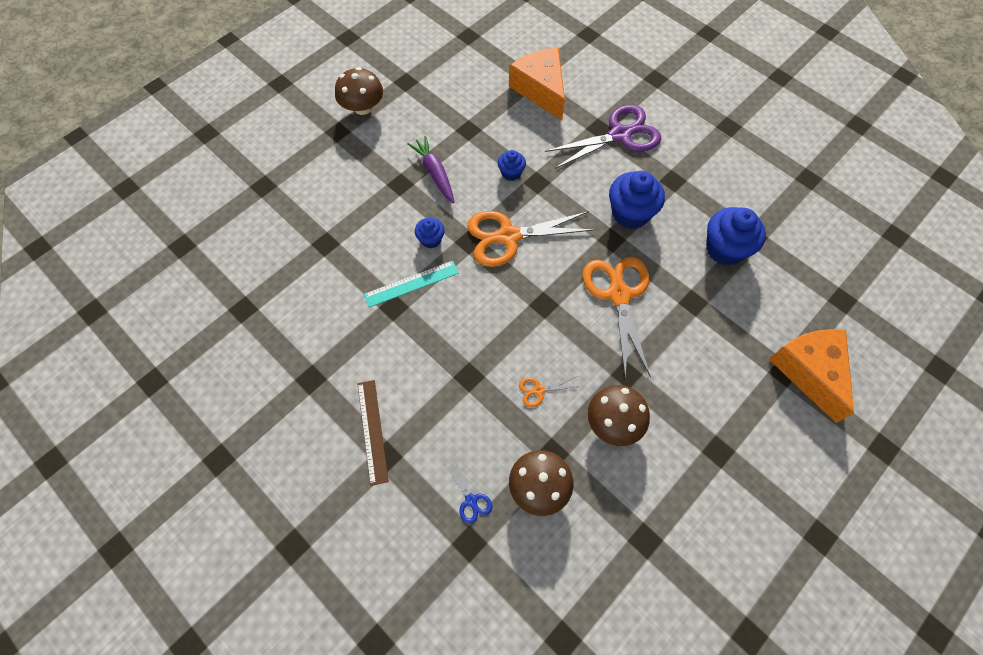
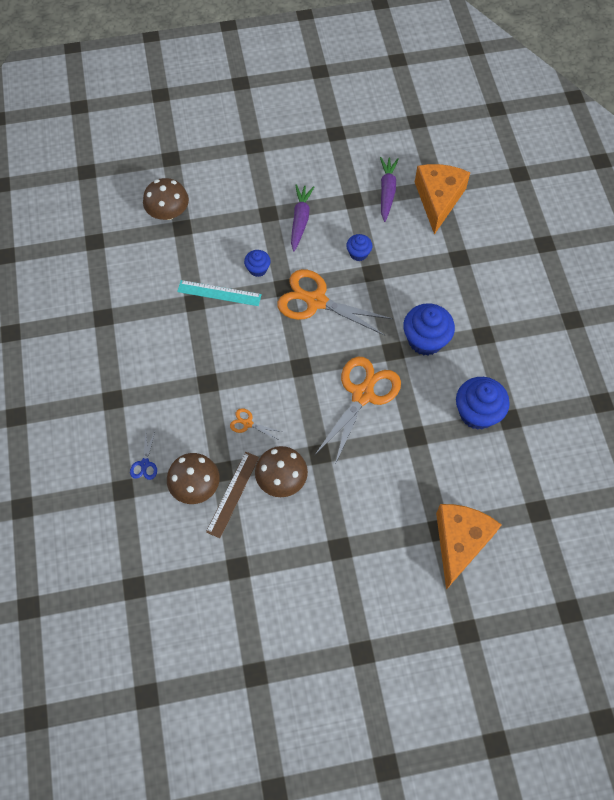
camera: 35 degrees right, 0 degrees up
(363, 107) = (287, 137): brown mushroom -> brown mushroom (168, 212)
(372, 431) = (117, 377): brown ruler -> brown ruler (233, 494)
(492, 107) = (387, 191): none -> purple carrot
(620, 135) = (471, 273): purple scissors -> none

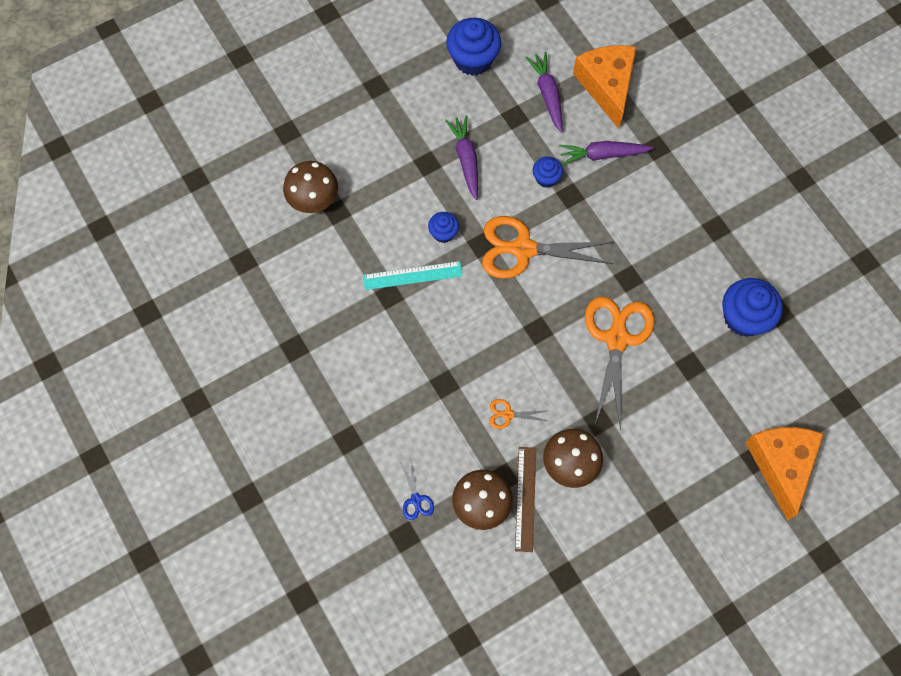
camera: 20 degrees left, 5 degrees up
(412, 250) = (603, 155): none -> purple carrot
(425, 340) = (658, 254): blue cupcake -> blue cupcake (473, 59)

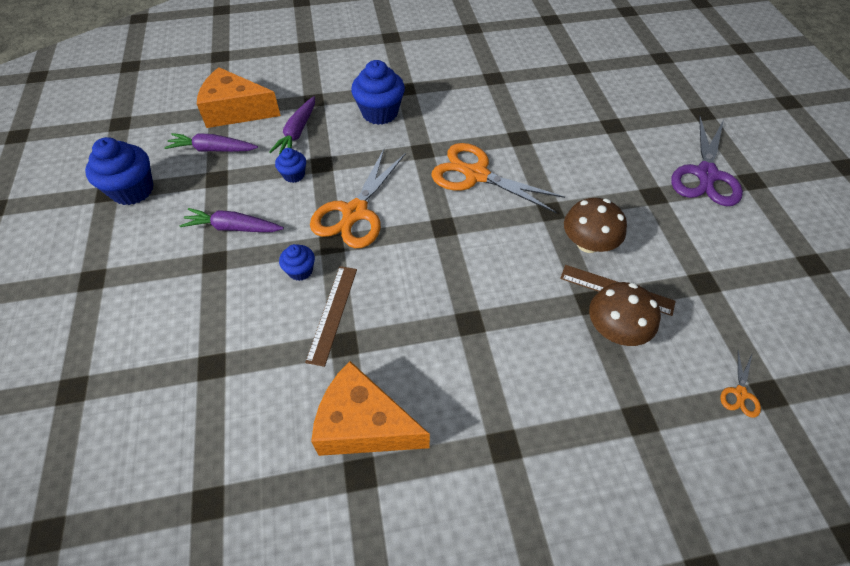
camera: 70 degrees left, 15 degrees down
(313, 198) = (178, 387): brown mushroom -> none
(412, 275) = (332, 313): turquoise ruler -> brown ruler
(416, 499) = (597, 392): blue scissors -> none
(508, 414) = (522, 277): orange scissors -> orange scissors (740, 393)
(717, 568) = (706, 175): none -> purple scissors
(744, 317) = (489, 96): blue cupcake -> blue cupcake (380, 113)
(781, 465) = (622, 113): orange cheese -> orange cheese (364, 425)

